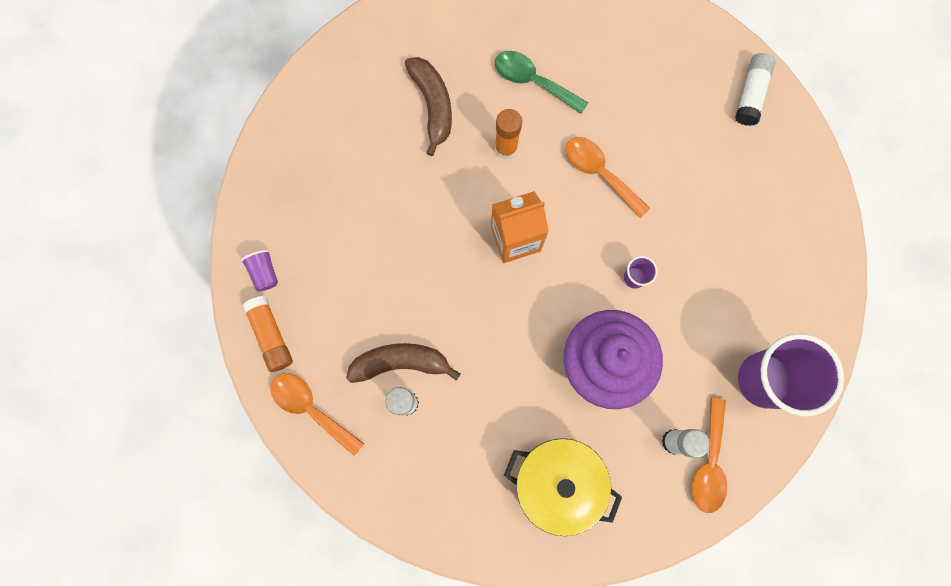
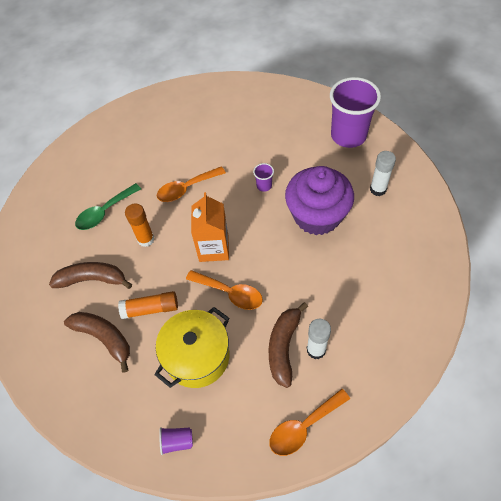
camera: 70 degrees left, 20 degrees down
(271, 335) = (233, 448): orange glue stick -> orange glue stick (150, 309)
(362, 149) = (104, 338): none -> brown banana
(557, 482) = (394, 261): yellow pot -> yellow pot (197, 356)
(709, 463) = (395, 174): orange spoon -> orange spoon (230, 293)
(751, 94) = (168, 101): white glue stick -> none

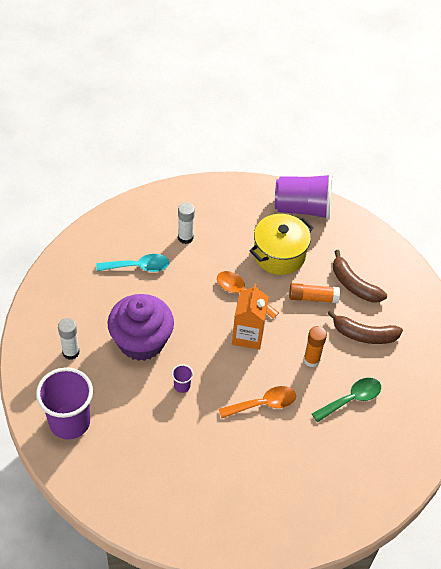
camera: 175 degrees left, 5 degrees down
(177, 441) = (302, 208): purple cup -> purple cup, size x2.44
(283, 347) = (209, 245): brown banana -> none
(303, 427) = (212, 196): orange spoon -> none
(354, 295) = (138, 267): none -> turquoise spoon

